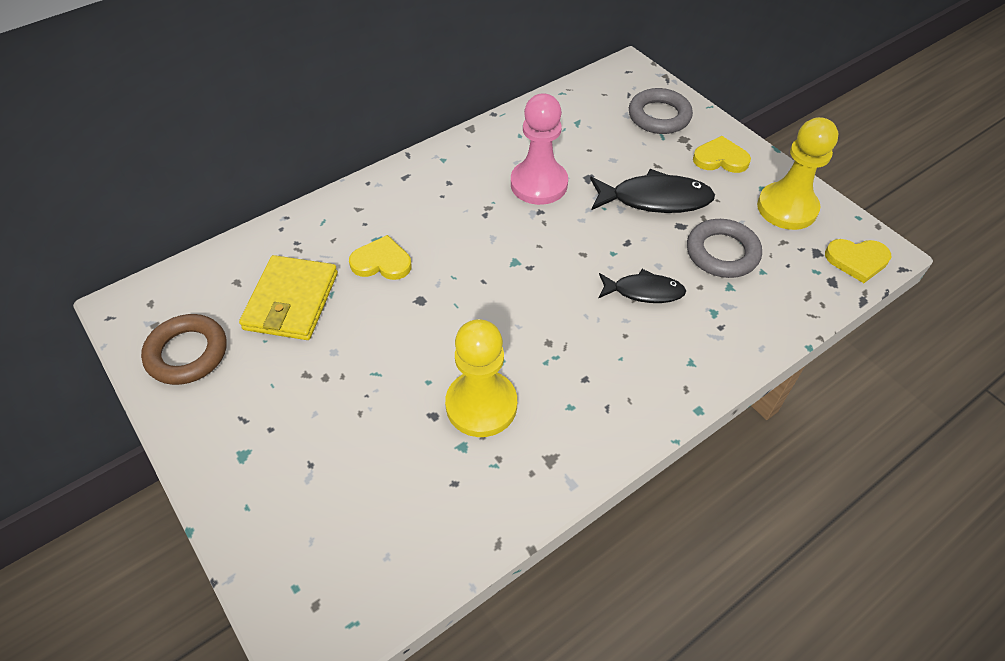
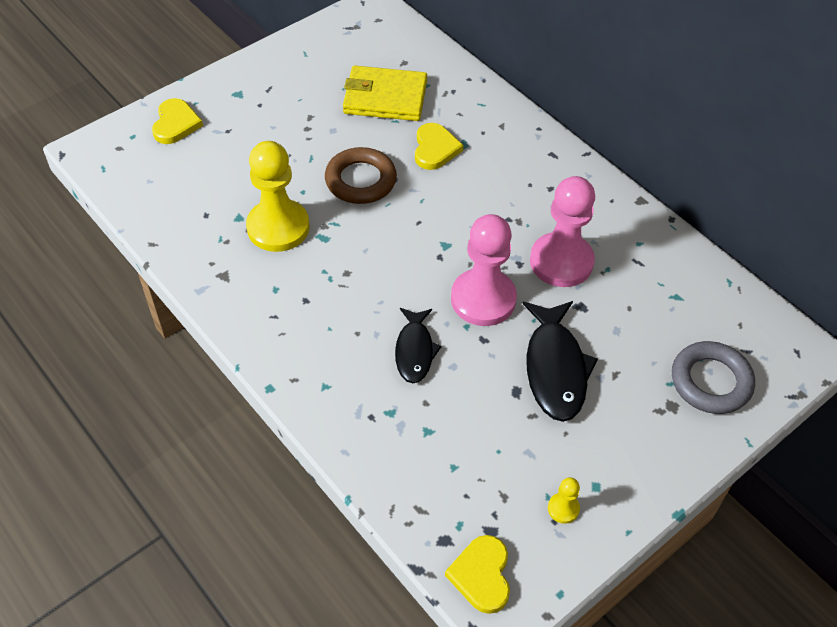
camera: 85 degrees right, 0 degrees up
(187, 353) = (329, 48): brown ring -> brown ring (360, 180)
(582, 239) = (483, 299): none -> pink pawn
(720, 158) = (642, 443): yellow heart -> yellow heart (176, 124)
(722, 253) = (478, 428): grey ring -> none
(787, 208) = (563, 508): yellow pawn -> yellow pawn, size x0.42

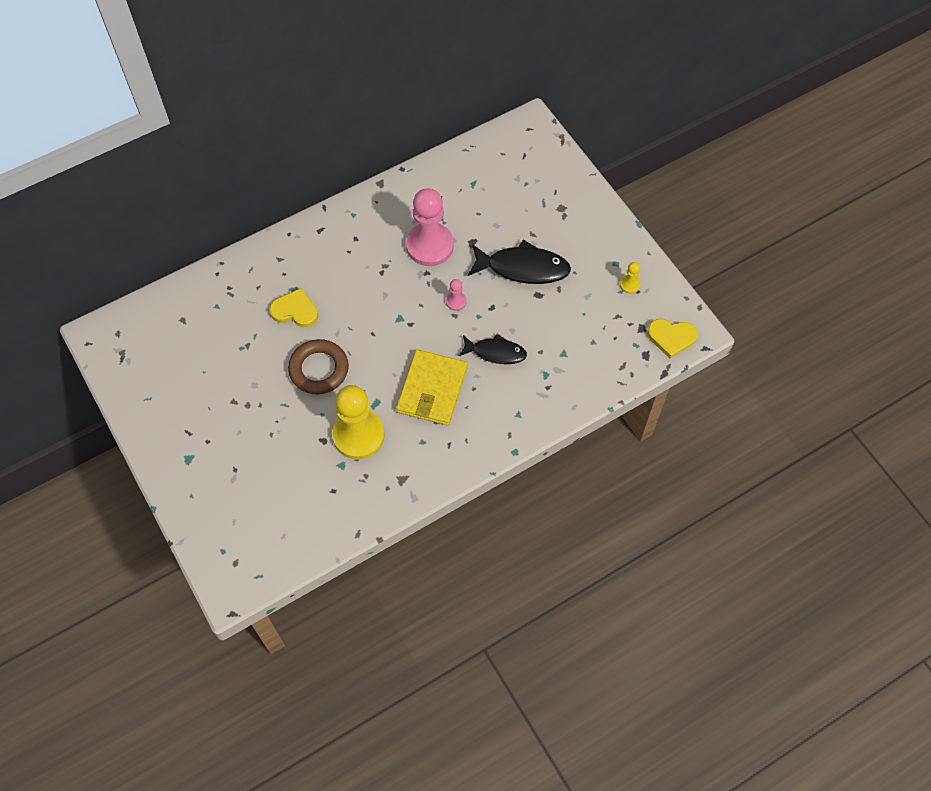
camera: 80 degrees left, 10 degrees up
(176, 124) = (215, 513): yellow heart -> none
(385, 97) = (224, 340): yellow wallet -> yellow wallet (432, 390)
(483, 299) = (456, 301): pink pawn -> pink pawn, size x0.42
(711, 381) = (545, 182): grey ring -> none

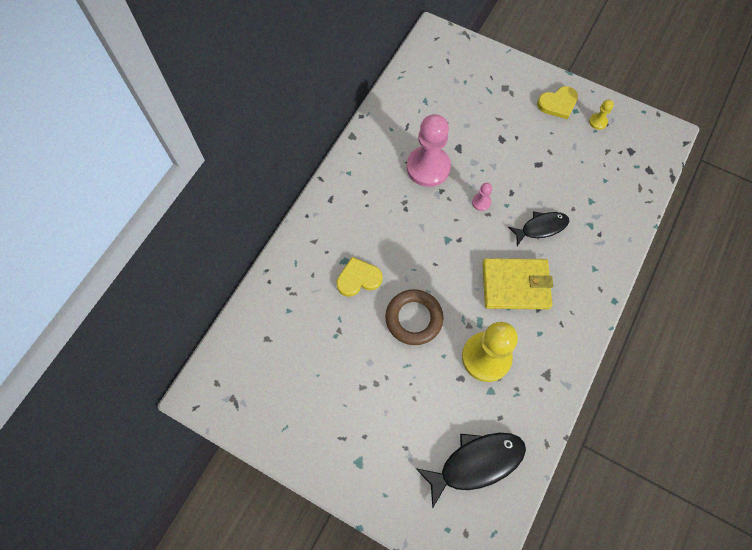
camera: 30 degrees left, 5 degrees up
(432, 390) = (515, 285): yellow wallet -> yellow wallet turned 75 degrees counterclockwise
(523, 268) = (511, 149): black fish -> black fish (476, 463)
(671, 338) = (657, 147): yellow heart -> yellow heart (558, 104)

